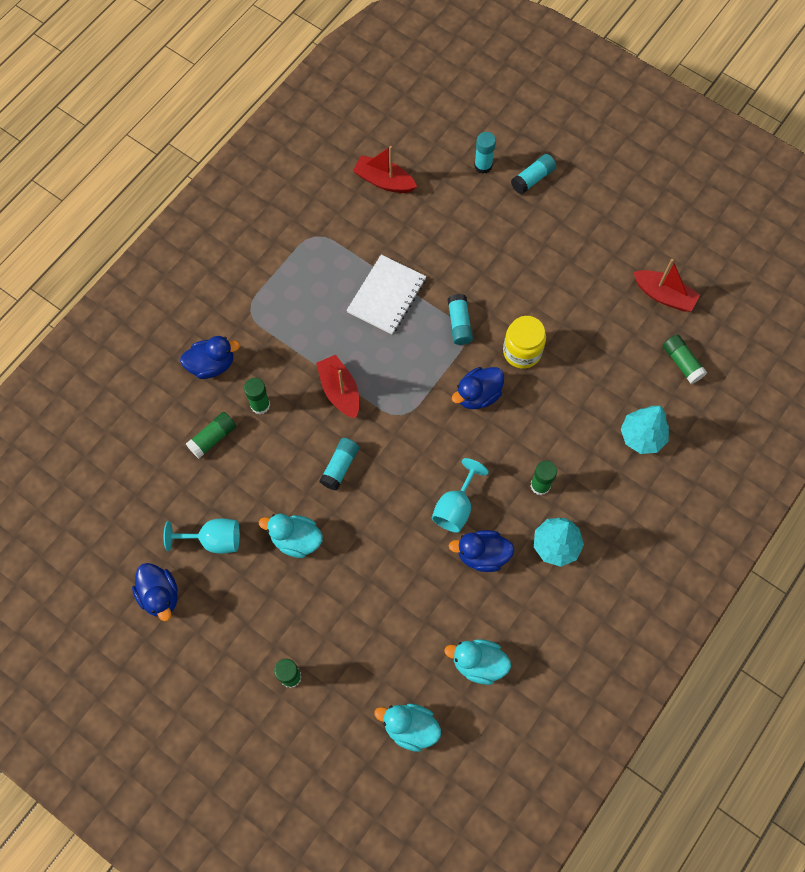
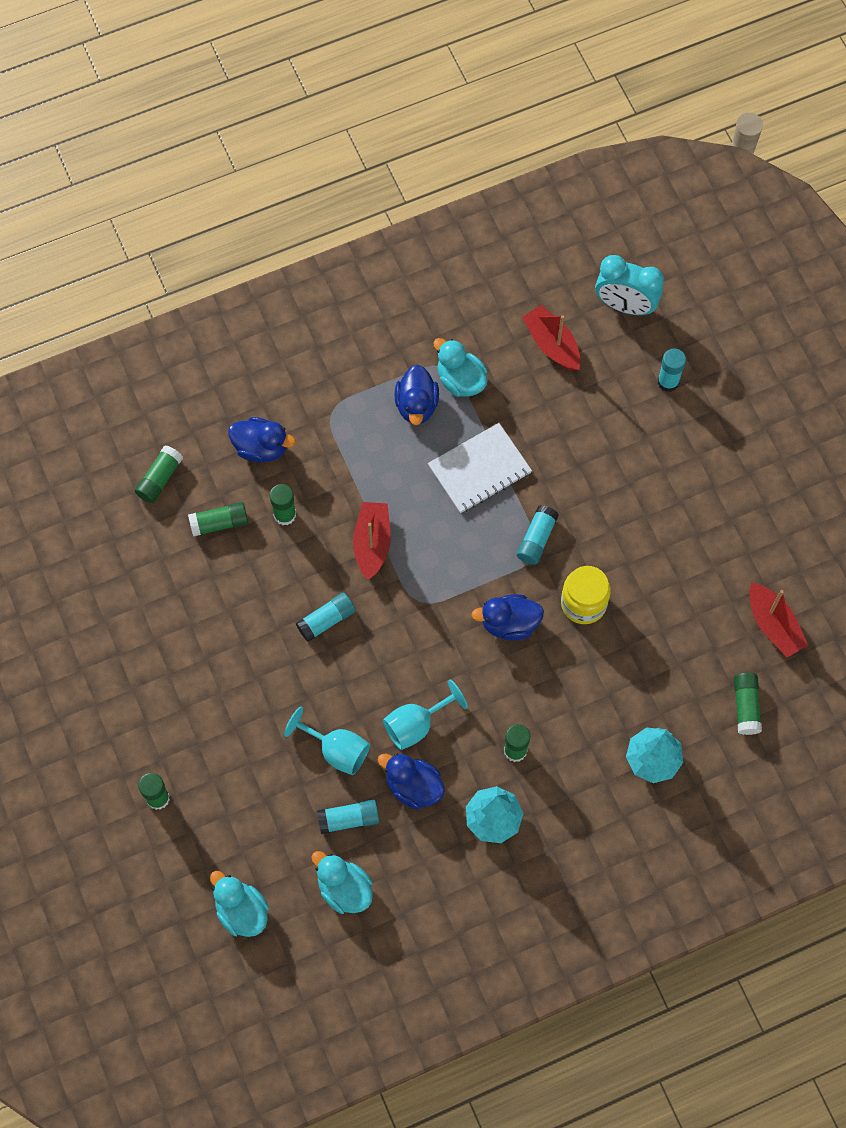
camera: 30 degrees right, 0 degrees up
(145, 429) = (160, 478): none -> green glue stick
(160, 595) = (81, 650): blue duck -> blue duck (416, 405)
(214, 540) = (162, 625): turquoise goblet -> turquoise goblet (336, 750)
(296, 539) = (240, 669): turquoise duck -> turquoise duck (460, 380)
(419, 128) = (625, 305): none -> turquoise clock
(532, 179) = (712, 424): turquoise glue stick -> turquoise glue stick (348, 819)

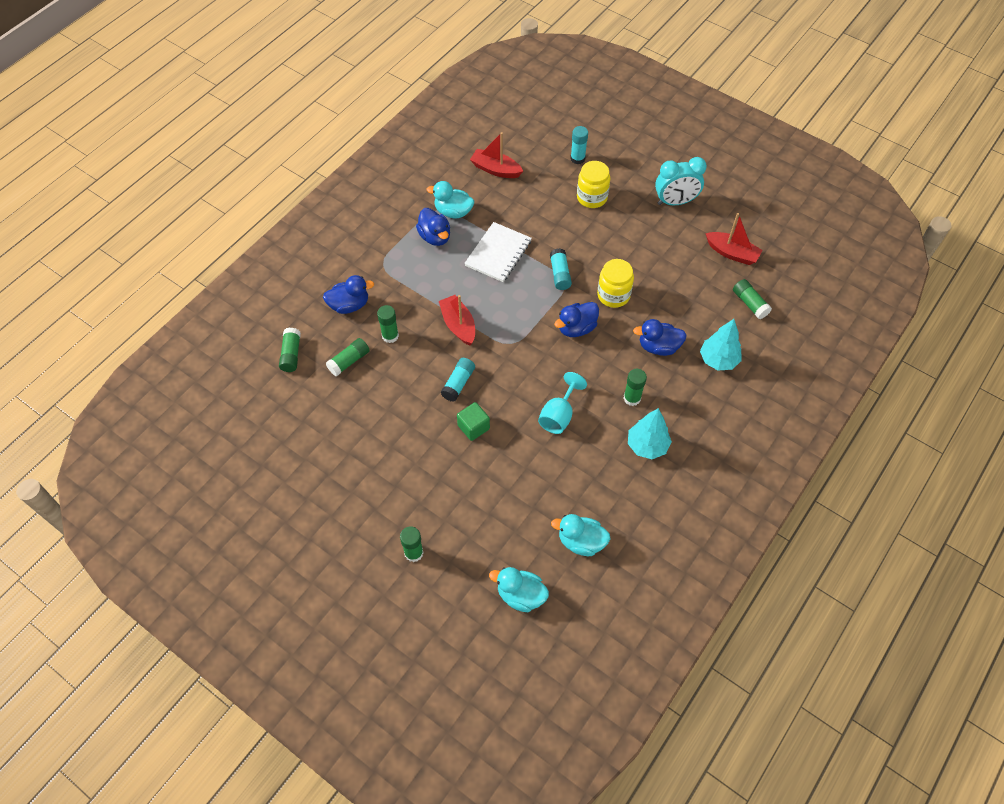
camera: 30 degrees left, 10 degrees down
(310, 685) = (473, 427): none -> green cube
(336, 750) = (517, 457): turquoise goblet -> none
(348, 819) = (554, 496): turquoise glue stick -> none
(413, 786) = (582, 453): blue duck -> blue duck (658, 347)
(625, 305) = (525, 132): turquoise clock -> turquoise clock (675, 202)
(648, 450) = (592, 197): none -> yellow jar

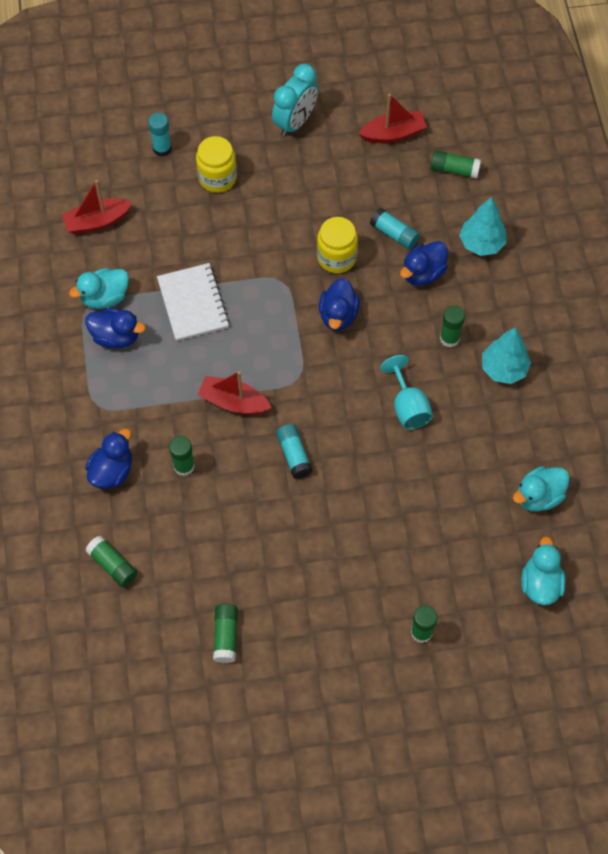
camera: 45 degrees left, 5 degrees up
(349, 361) = (174, 523): green glue stick -> green glue stick (225, 636)
(473, 427) = (350, 481): green cube -> none
(520, 595) = (540, 583): turquoise duck -> turquoise duck turned 120 degrees clockwise
(560, 274) = (269, 277): turquoise glue stick -> turquoise glue stick (394, 234)

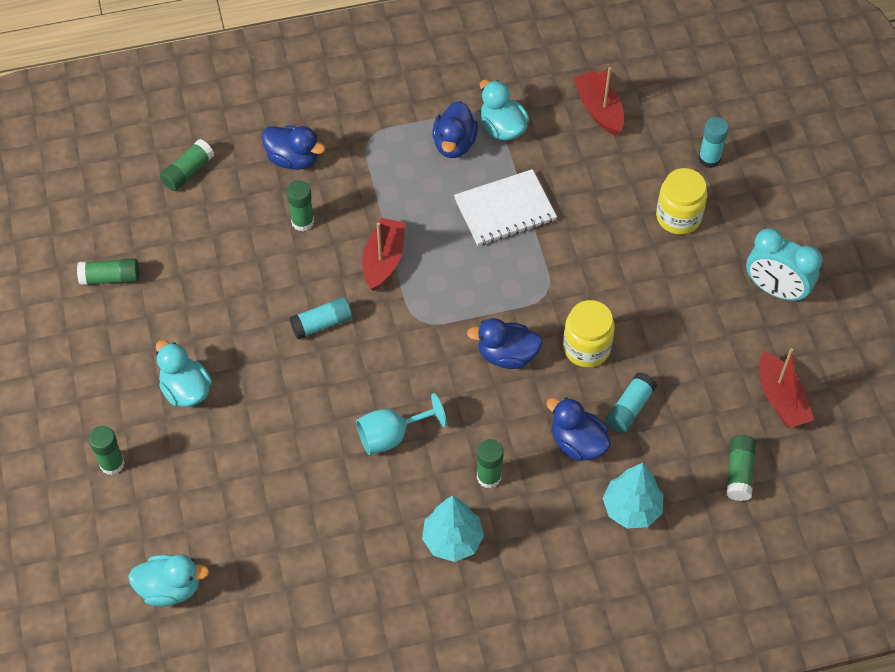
camera: 85 degrees right, 5 degrees down
(538, 496) = (282, 584): turquoise duck -> turquoise duck (186, 390)

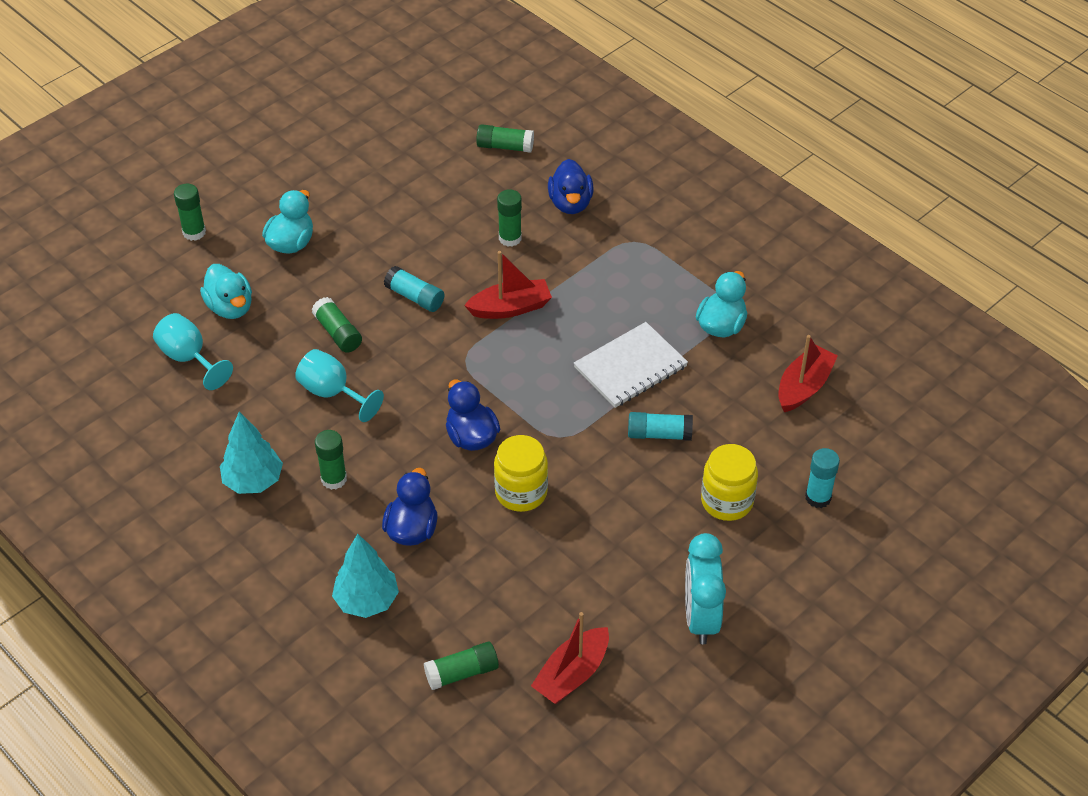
camera: 60 degrees right, 10 degrees down
(110, 278) = (366, 150): green glue stick -> green glue stick (338, 333)
(170, 588) = (101, 318): turquoise duck -> turquoise duck (230, 307)
(272, 533) = (189, 358): none -> turquoise goblet
(454, 144) = (675, 300): blue duck -> none
(505, 209) = (630, 367): white notebook -> white notebook turned 75 degrees counterclockwise
(630, 408) = (477, 554): turquoise glue stick -> turquoise glue stick (659, 434)

